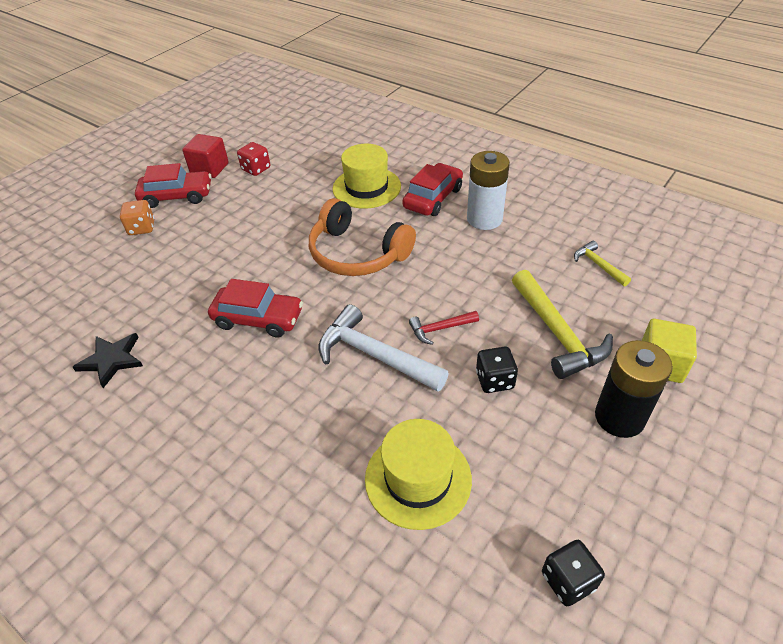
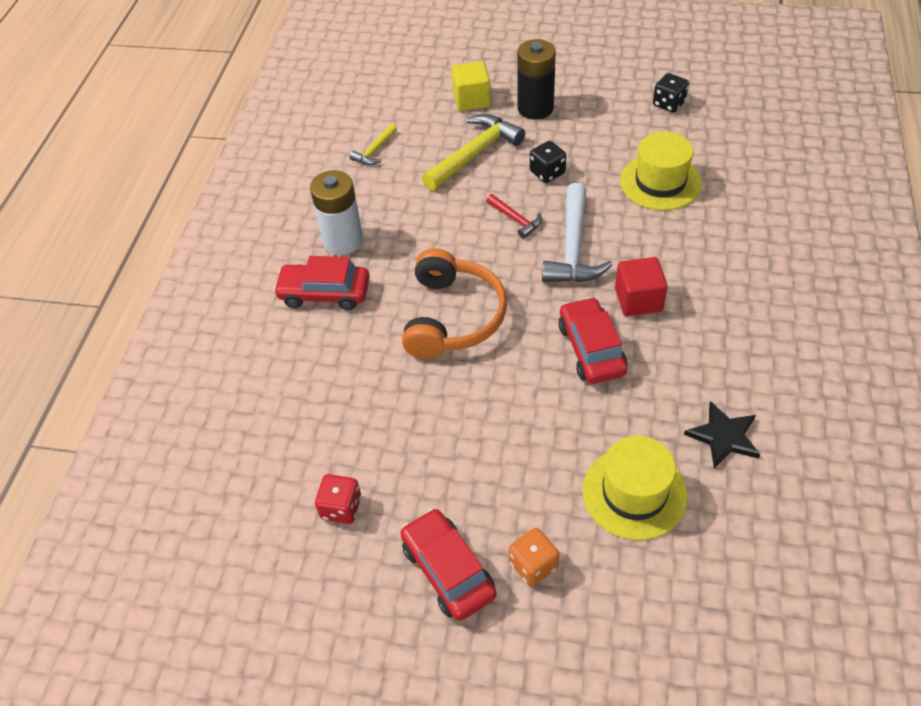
camera: 115 degrees left, 5 degrees up
(209, 168) = (365, 572): red cube -> red cube (638, 300)
(366, 187) = (331, 361): yellow hat -> yellow hat (634, 493)

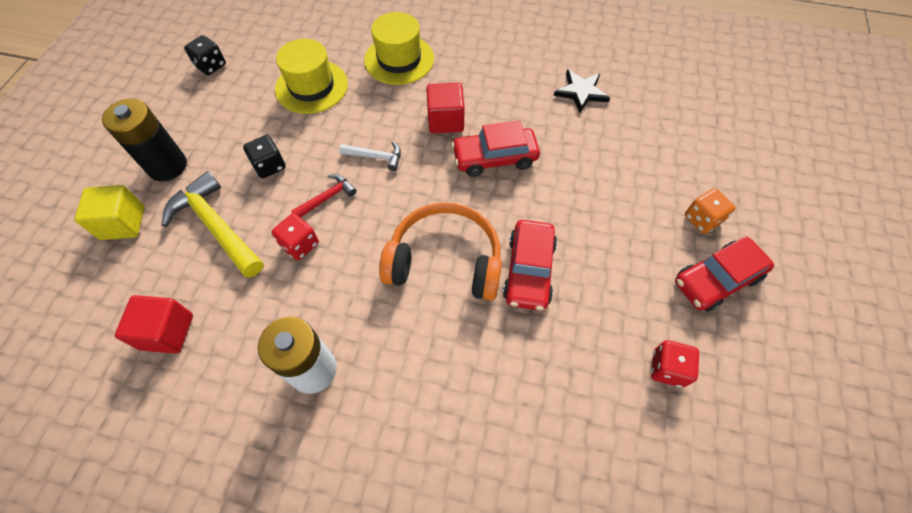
camera: 90 degrees left, 10 degrees up
(324, 293) = (392, 390): red car -> red car (529, 270)
(375, 151) = (167, 332): yellow hammer -> red cube
(461, 210) = (300, 244): none -> red dice
(573, 247) = (375, 157): white hammer -> white hammer, size x0.52
(634, 493) = (632, 149): yellow hat -> yellow hat (399, 59)

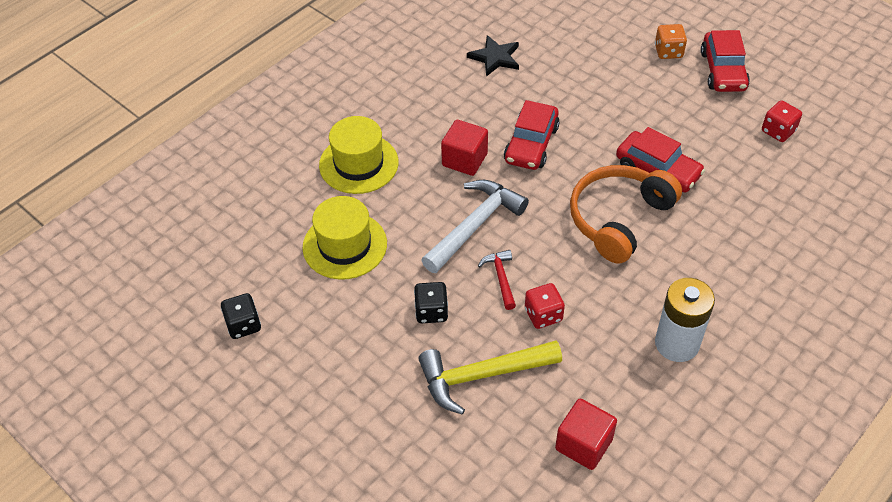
camera: 60 degrees left, 10 degrees down
(123, 223) = (428, 457): yellow cube -> none
(167, 166) = (372, 400): black battery -> none
(375, 157) = (475, 226): white hammer -> white hammer, size x1.92

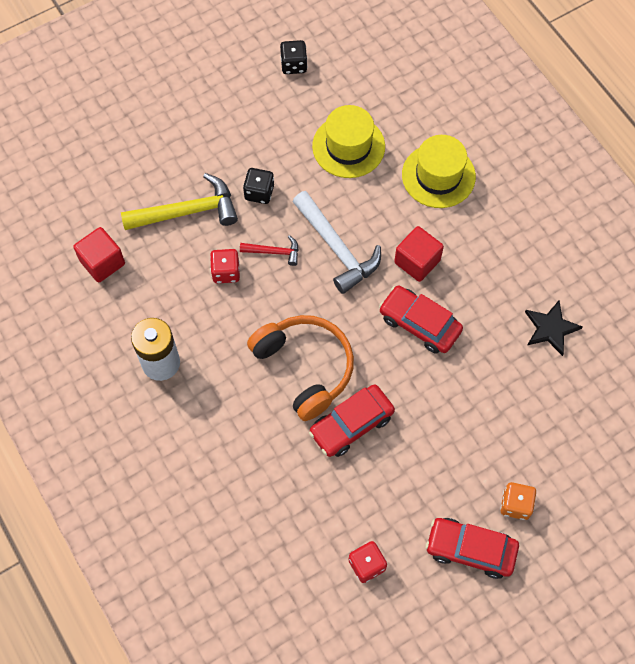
camera: 105 degrees right, 15 degrees up
(482, 375) = (187, 212): yellow hammer -> yellow hammer turned 75 degrees clockwise

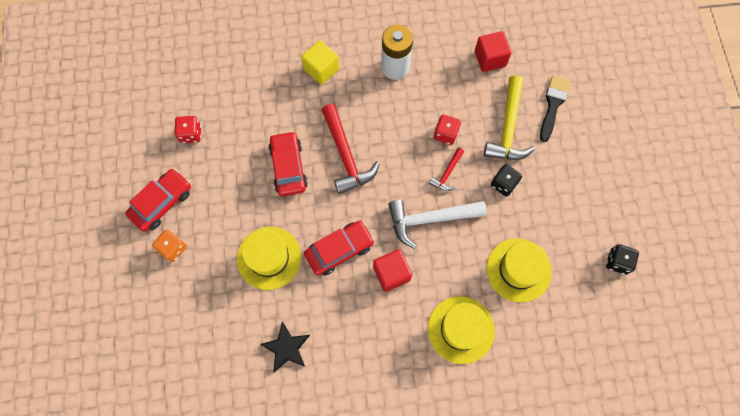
camera: 115 degrees right, 5 degrees up
(136, 177) = (553, 105): none -> black brush
(202, 449) = (321, 69): none -> yellow cube
(305, 367) = (345, 155): orange headphones -> red hammer
(468, 393) = (269, 258): none -> yellow hat

